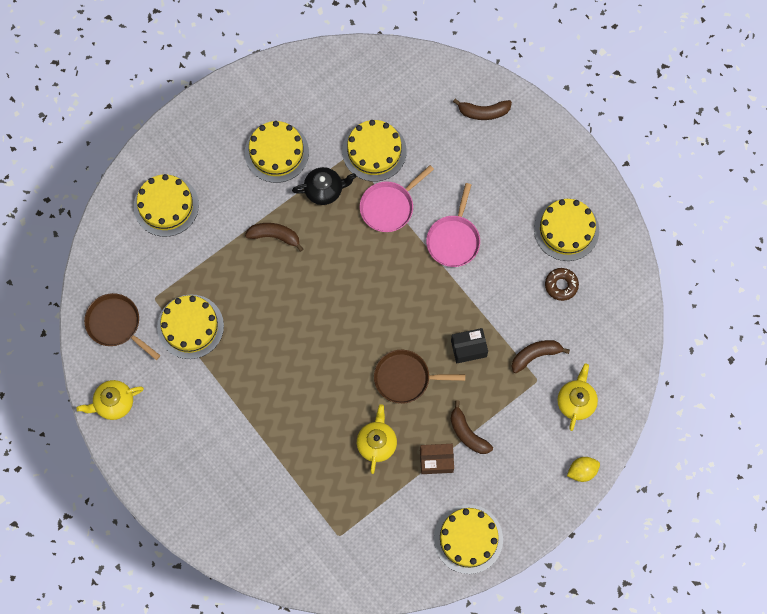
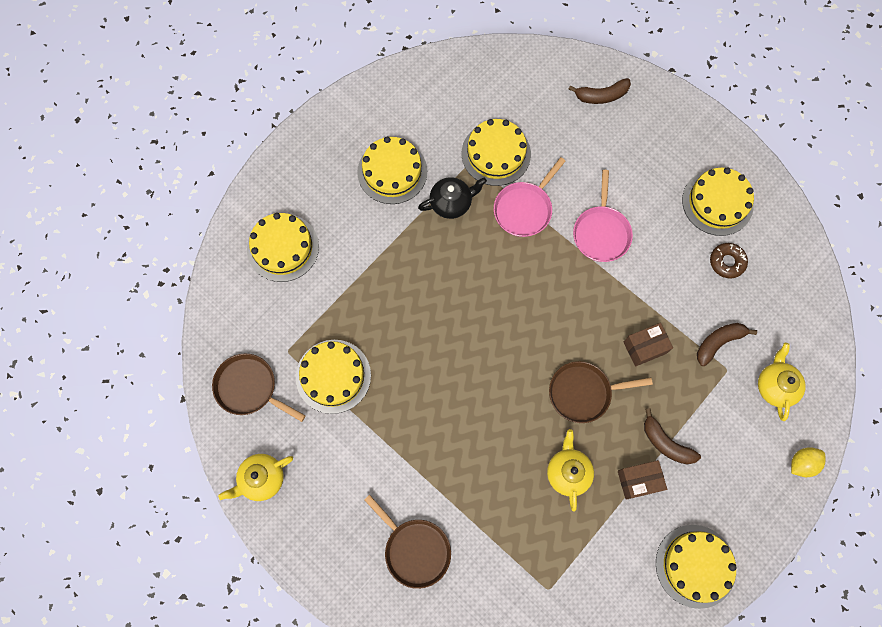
camera: 10 degrees left, 0 degrees up
(233, 483) = (414, 549): none -> brown pan
(274, 236) = (407, 261): brown banana -> none
(468, 348) = (644, 347): black box -> brown box

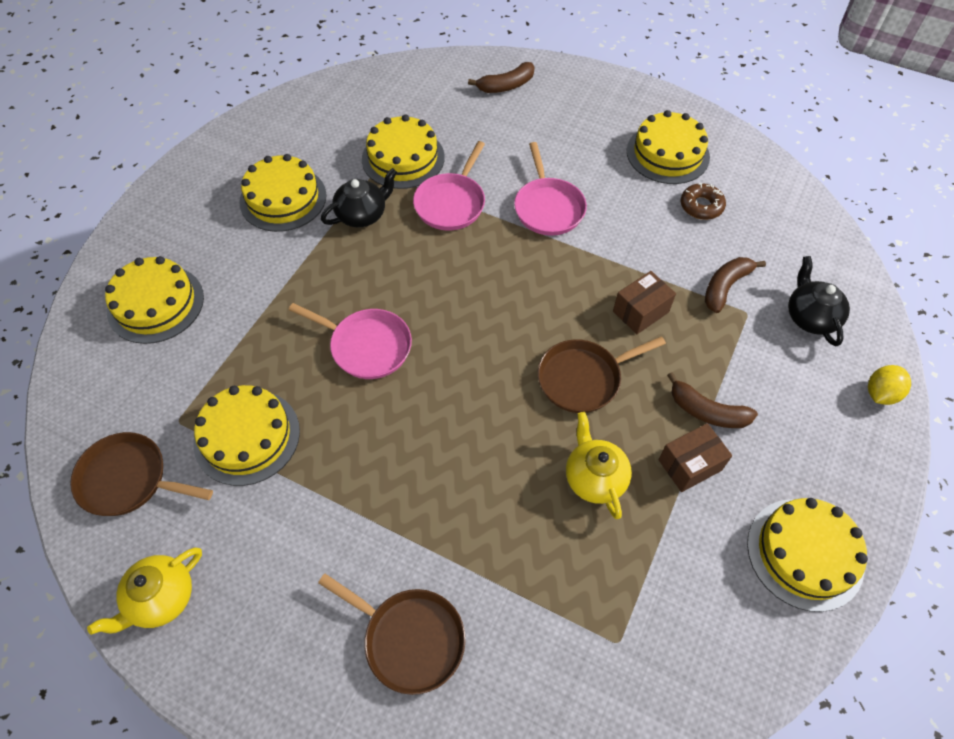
camera: 15 degrees left, 15 degrees down
(431, 324) = (367, 346): none -> pink pan
(775, 386) = (810, 317): yellow teapot -> black teapot

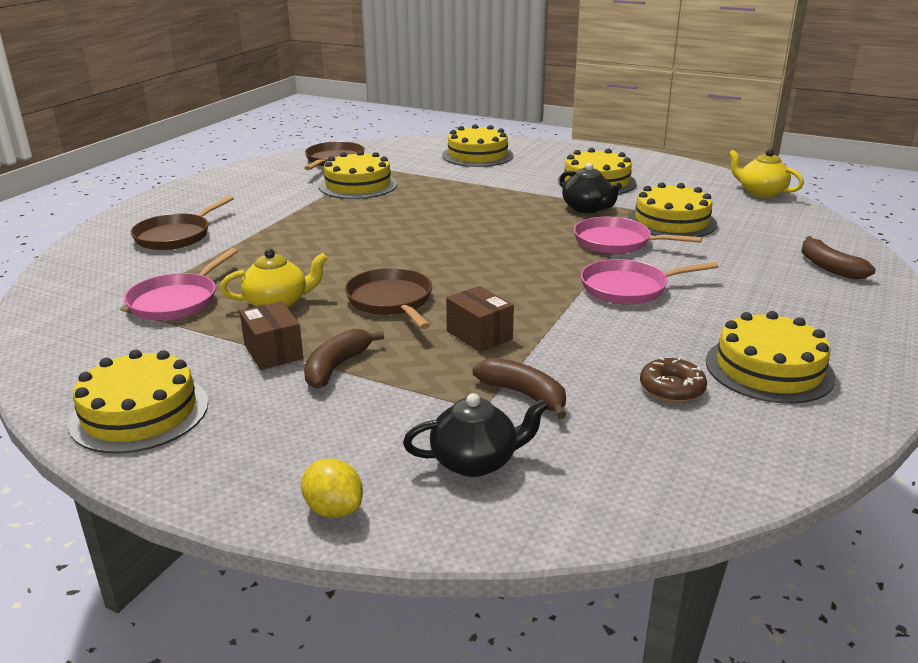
camera: 90 degrees right, 30 degrees down
(161, 598) = (247, 173): yellow teapot -> yellow teapot (761, 192)
(367, 346) = (436, 215): pink pan -> pink pan (177, 301)

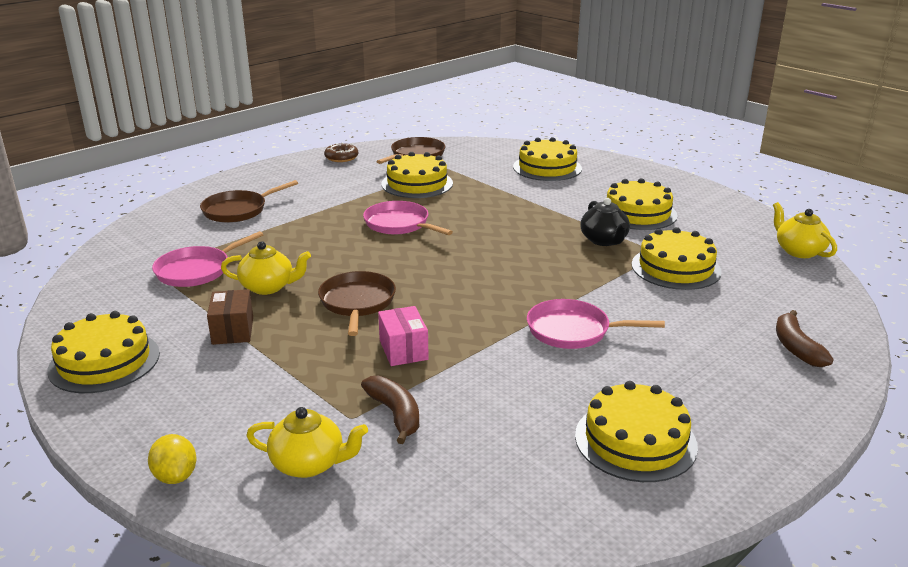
camera: 20 degrees right, 0 degrees up
(336, 367) = (269, 354): brown banana -> none
(475, 461) = (309, 464): black teapot -> yellow teapot
(479, 335) = (403, 350): brown box -> pink box
(616, 242) = (602, 281): pink pan -> pink pan (399, 224)
(672, 388) = (527, 438): brown donut -> brown donut (341, 157)

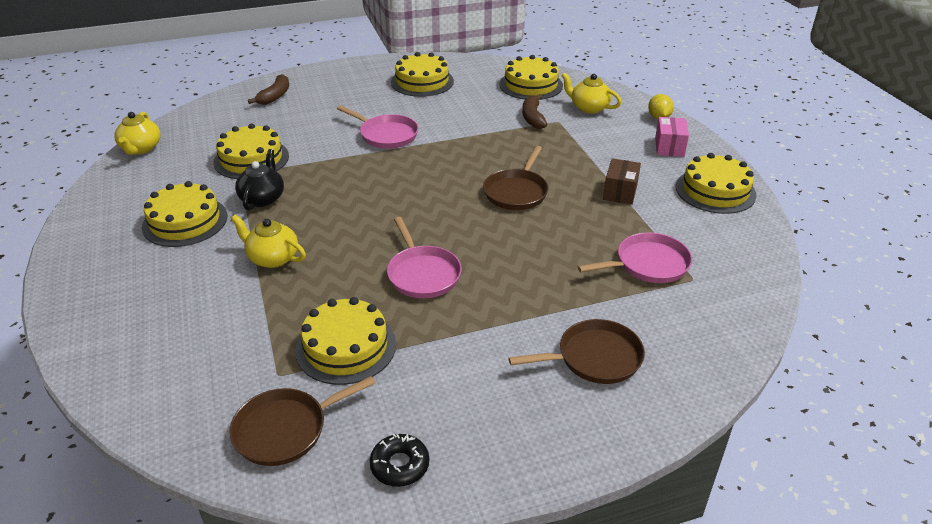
camera: 155 degrees left, 10 degrees up
(268, 287) = (584, 226): yellow teapot -> yellow teapot (272, 258)
(341, 157) = (400, 465): brown donut -> black donut
(403, 350) = (505, 149): pink box -> pink box (669, 147)
(547, 167) = (158, 330): yellow cake -> yellow cake (531, 85)

